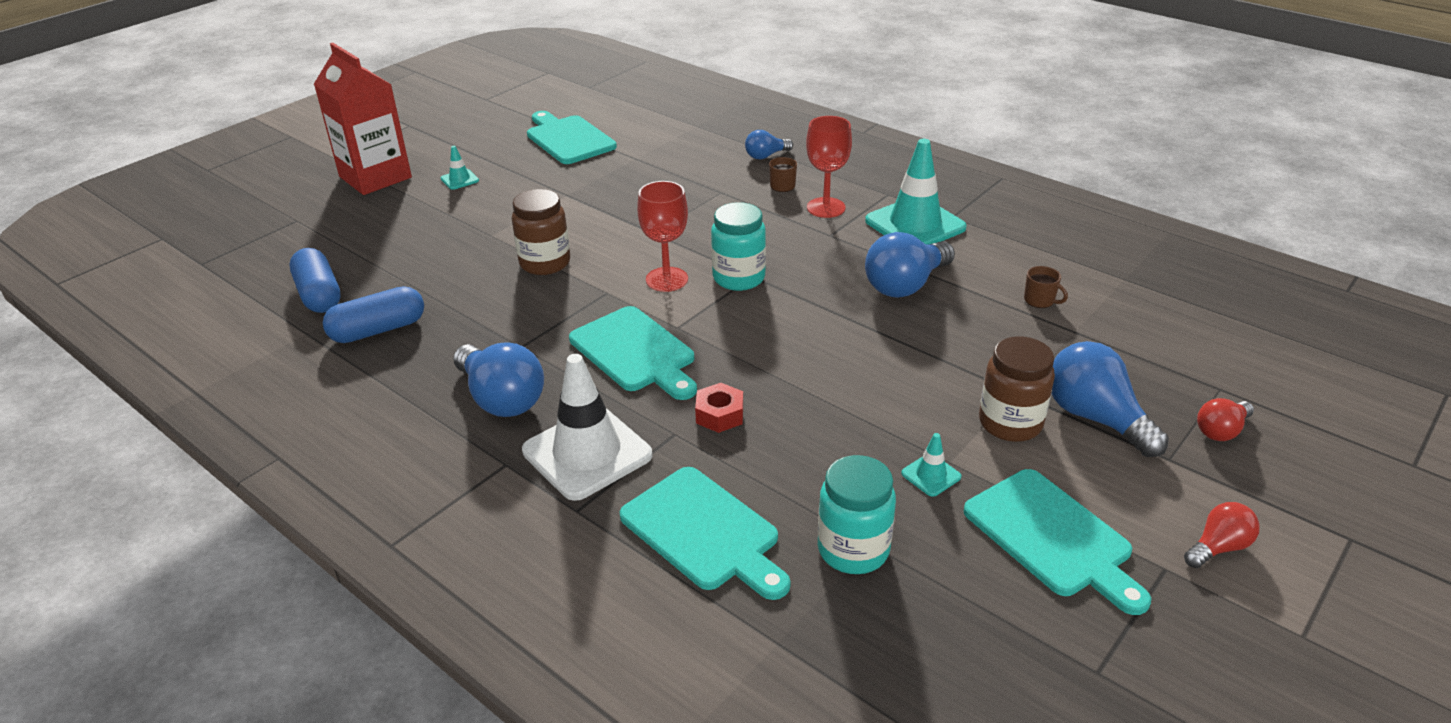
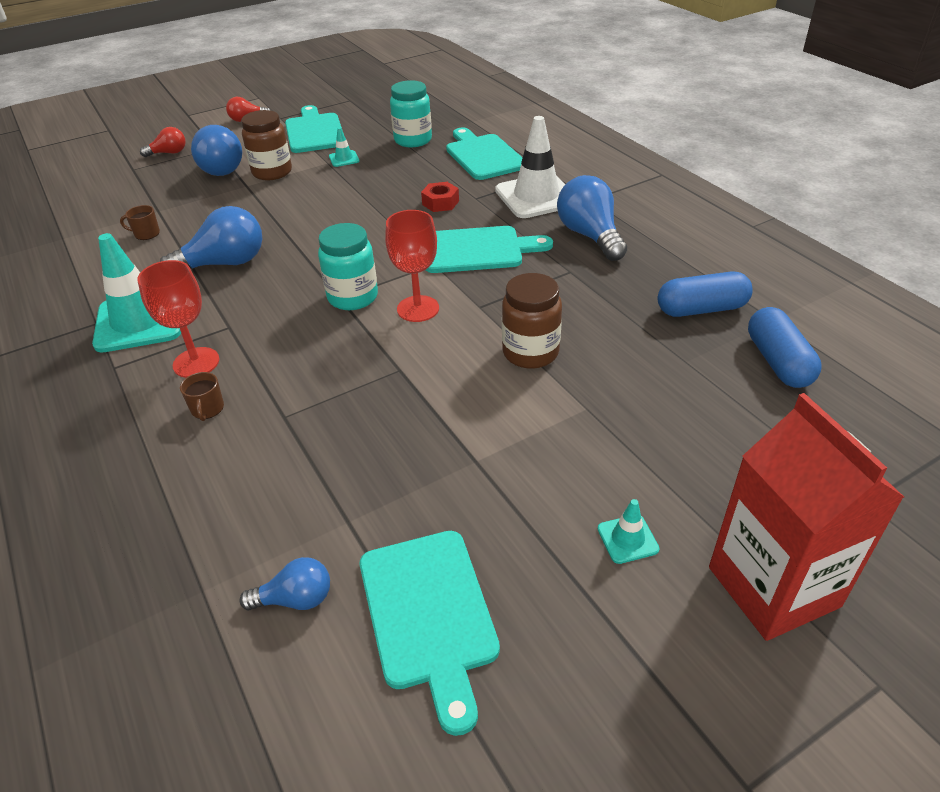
camera: 160 degrees left, 5 degrees up
(635, 352) = (478, 250): turquoise cutting board -> turquoise cutting board turned 105 degrees clockwise
(766, 156) = (172, 474): blue light bulb -> blue light bulb (295, 599)
(1040, 300) = (146, 234): brown mug -> brown mug turned 60 degrees counterclockwise

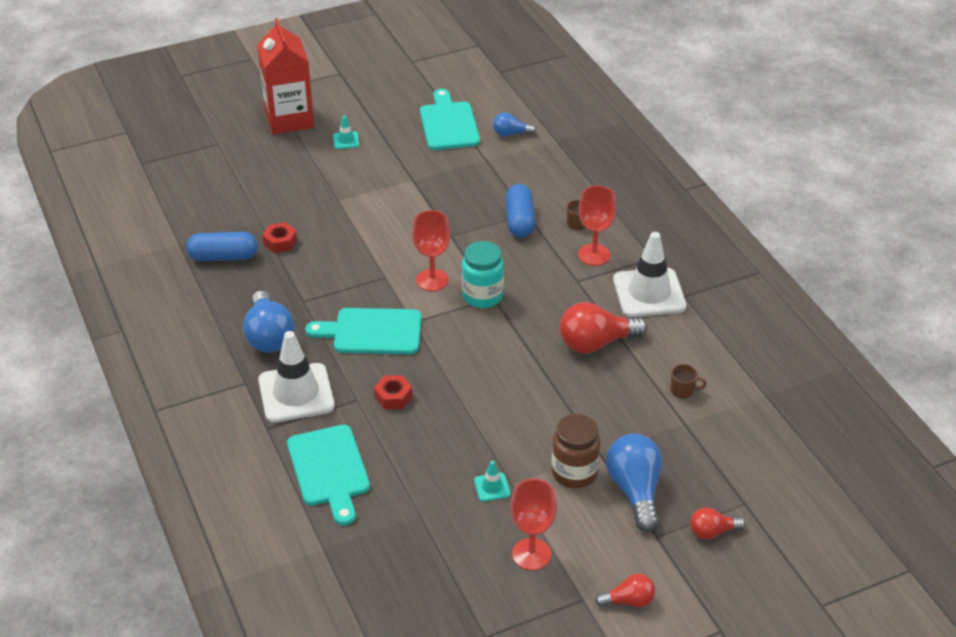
camera: 175 degrees left, 0 degrees up
(140, 321) = (649, 293): turquoise traffic cone -> white traffic cone
(224, 264) = (596, 343): blue light bulb -> red light bulb
(314, 132) = (531, 554): turquoise cutting board -> red goblet
(413, 140) = (406, 514): turquoise jar -> none
(530, 353) = (359, 238): brown jar -> none
(638, 335) = (280, 242): none -> red nut
(777, 362) = (201, 215): blue capsule -> blue capsule (520, 220)

